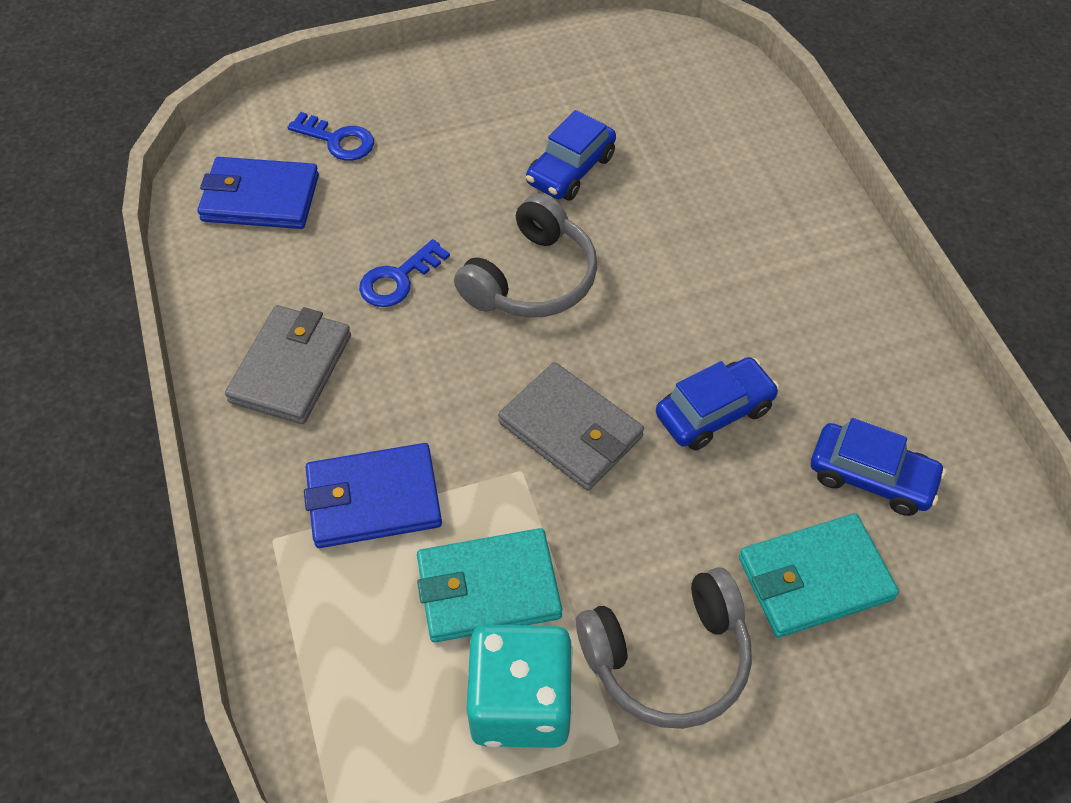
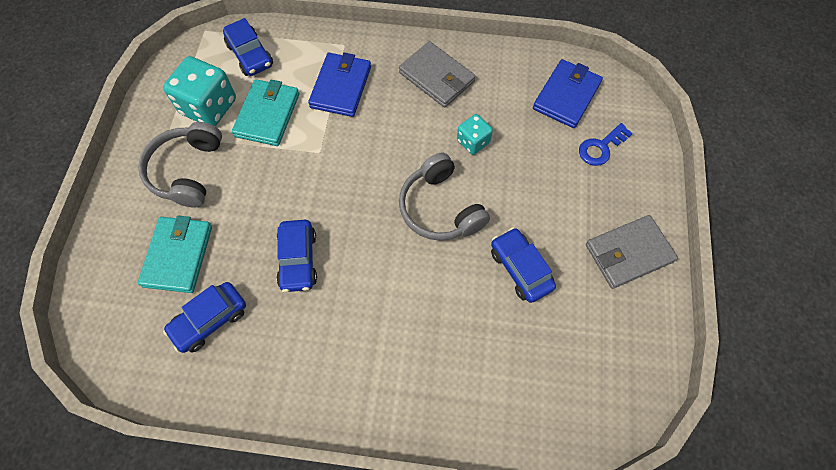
camera: 115 degrees right, 10 degrees up
(365, 696) = (250, 55): none -> blue car
(398, 279) = (473, 142): blue key -> turquoise dice
(571, 430) = (329, 184): grey wallet -> grey wallet (628, 253)

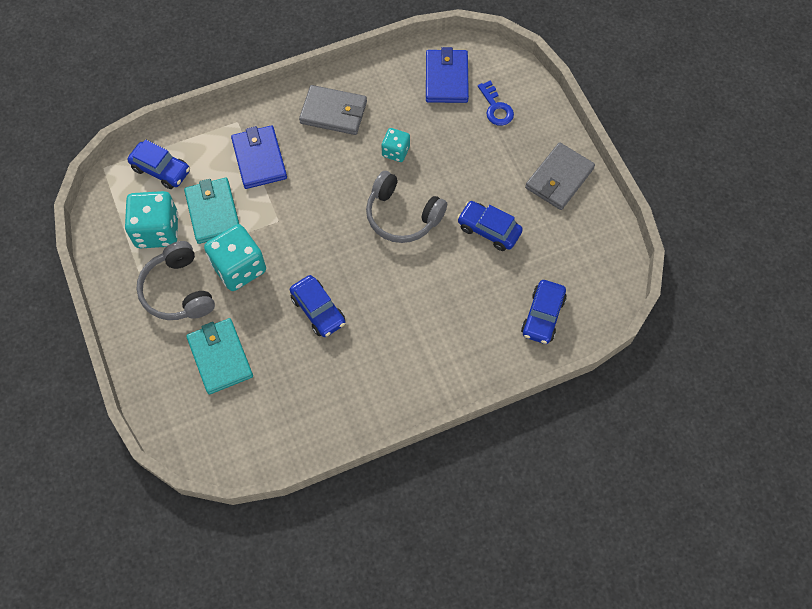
camera: 30 degrees left, 0 degrees up
(210, 320) = (280, 388): blue car -> blue car (543, 316)
(254, 178) = (239, 268): none -> turquoise dice
(601, 147) = (496, 108): blue key -> blue key turned 45 degrees counterclockwise

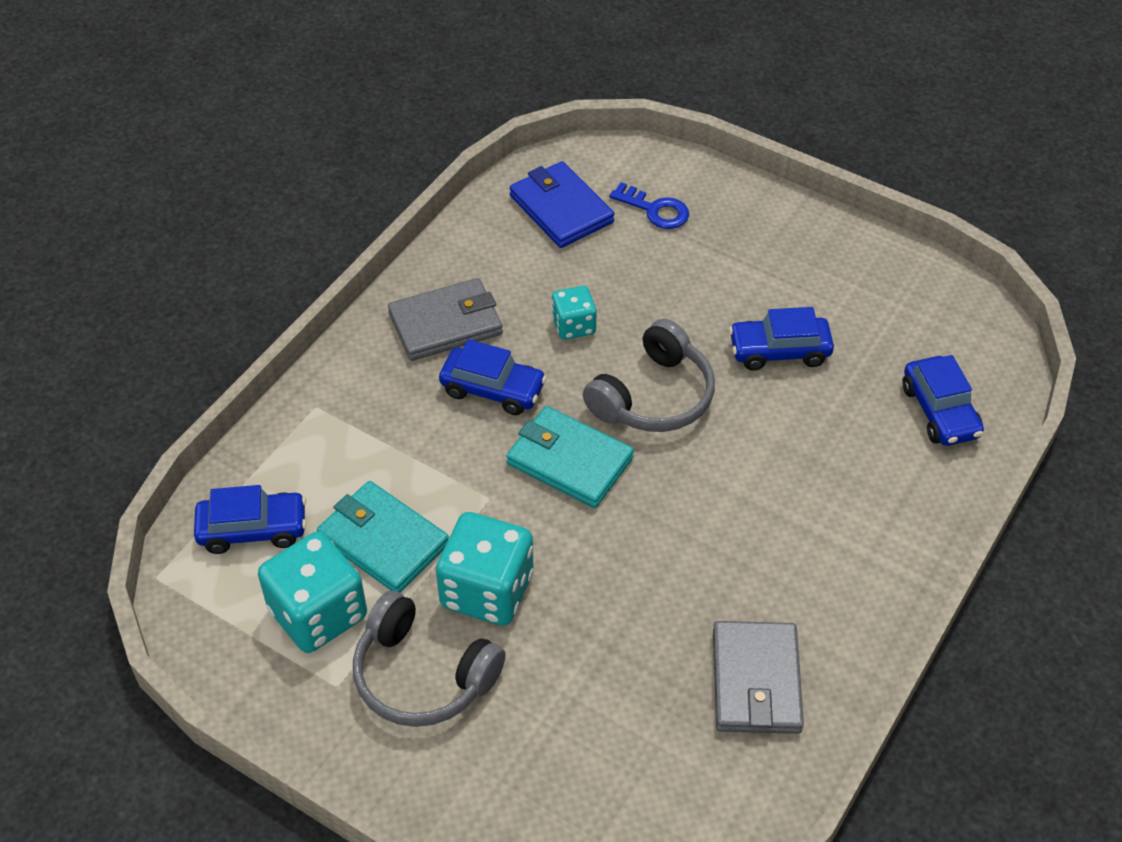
camera: 35 degrees left, 15 degrees down
(220, 357) = (566, 726): turquoise wallet -> turquoise wallet (569, 461)
(259, 159) = (391, 436): blue wallet -> none
(318, 310) = (650, 577): blue car -> blue car (493, 389)
(402, 216) = (654, 397): grey headphones -> grey headphones turned 45 degrees counterclockwise
(559, 178) = (808, 247): grey wallet -> grey wallet (756, 681)

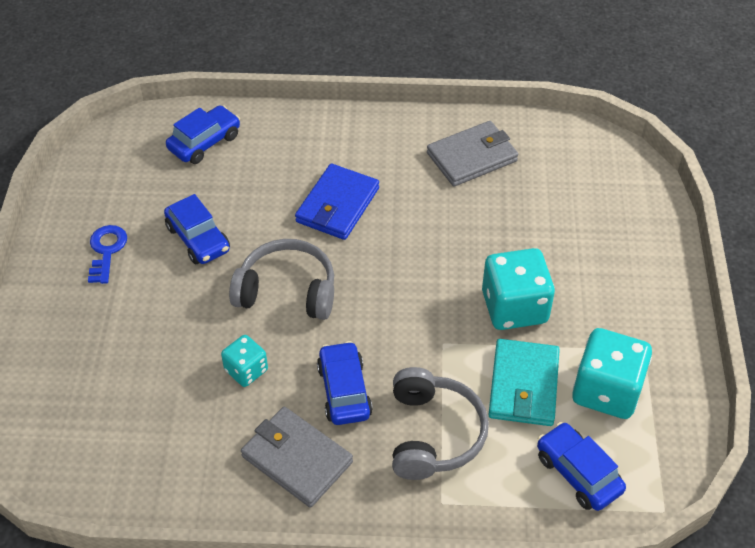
camera: 120 degrees left, 0 degrees up
(422, 675) = (599, 309): grey headphones -> grey headphones (433, 433)
(561, 209) = (111, 444): blue wallet -> blue wallet (337, 205)
(569, 461) = (378, 313): turquoise wallet -> none
(655, 210) = (79, 375): blue key -> blue key (106, 251)

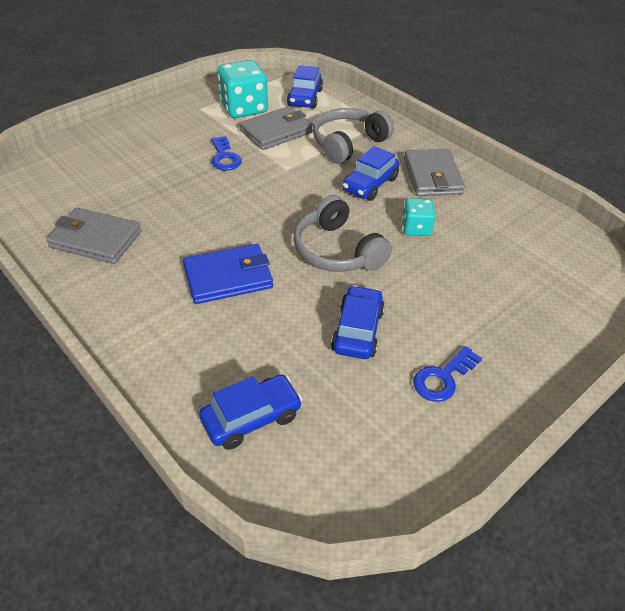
camera: 135 degrees left, 5 degrees down
(204, 142) = (251, 418): blue car -> blue car turned 150 degrees clockwise
(514, 307) = (224, 157): turquoise dice -> blue key
(523, 385) = (276, 131): turquoise wallet -> grey wallet

